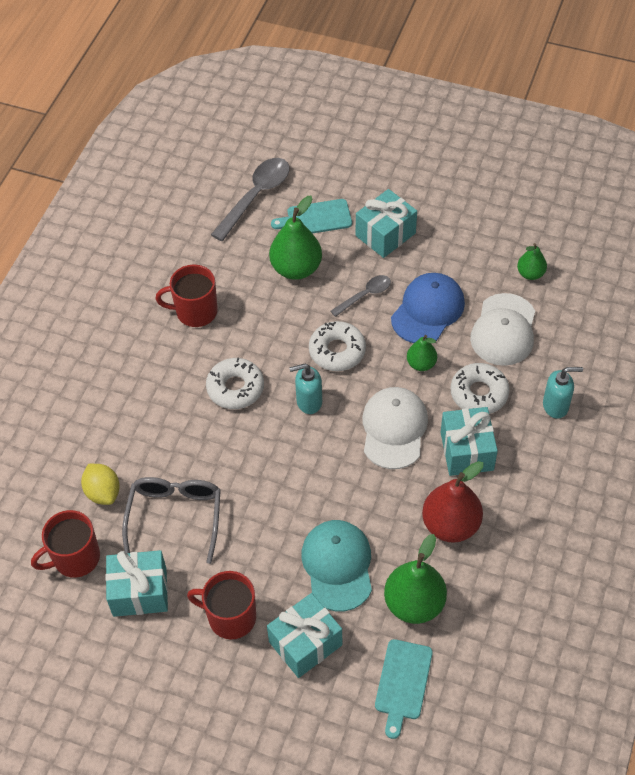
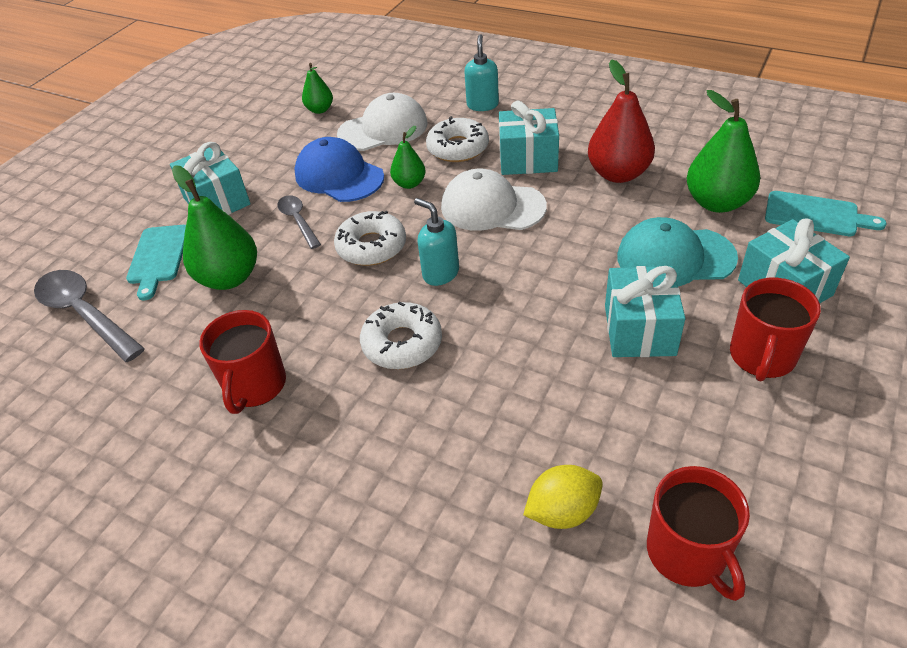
camera: 80 degrees left, 10 degrees down
(140, 592) = (738, 461): turquoise gift -> turquoise gift (639, 330)
(175, 517) = (608, 415): grey glasses -> none
(308, 402) = (440, 273): turquoise soap dispenser -> turquoise soap dispenser turned 135 degrees clockwise
(503, 330) = (383, 129): white cap -> white cap turned 45 degrees counterclockwise

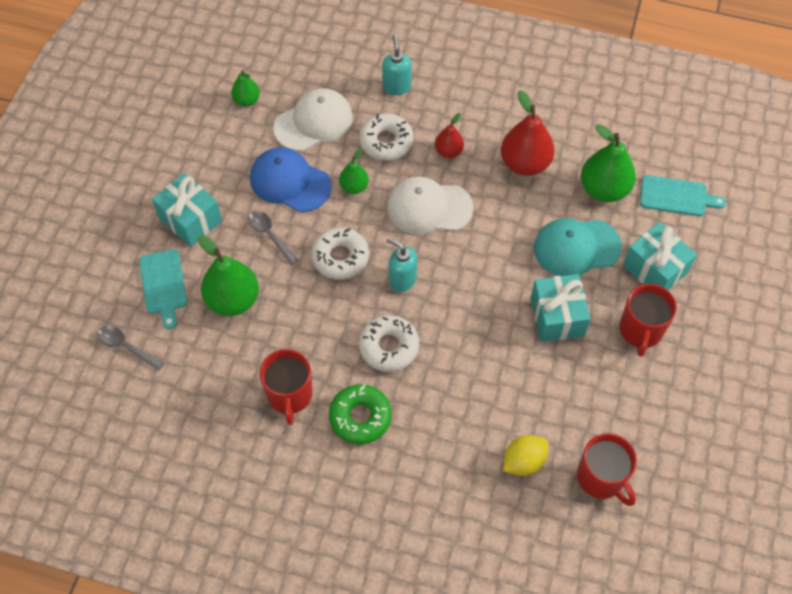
camera: 15 degrees left, 15 degrees up
(85, 314) = (126, 347): grey spoon -> grey spoon, size x0.57
(338, 422) = (360, 417): none -> green donut
(528, 159) = (448, 151): turquoise gift -> red pear

